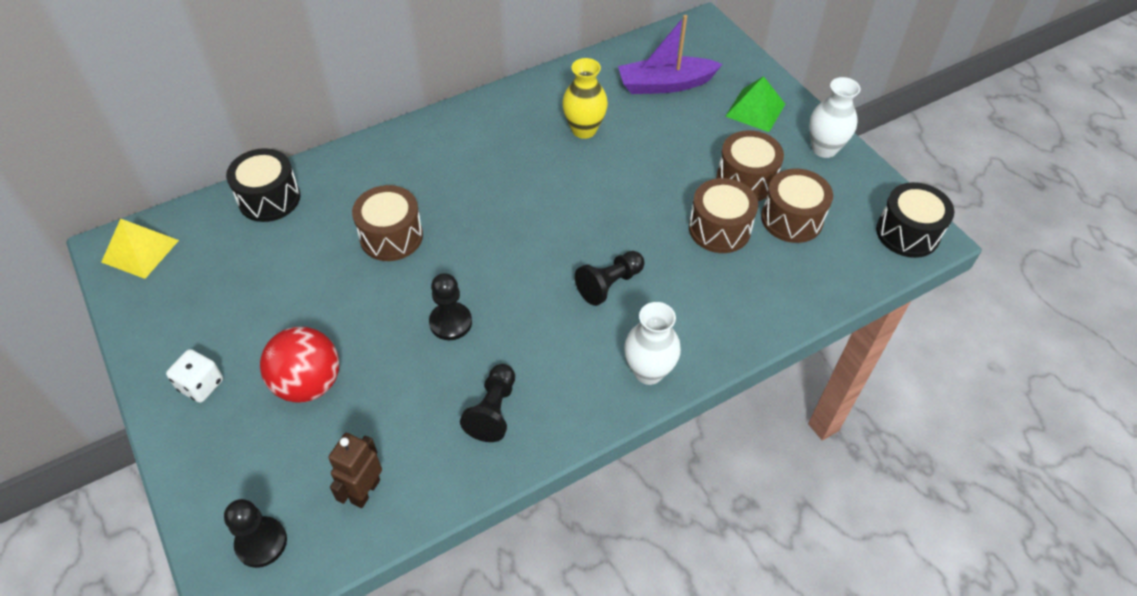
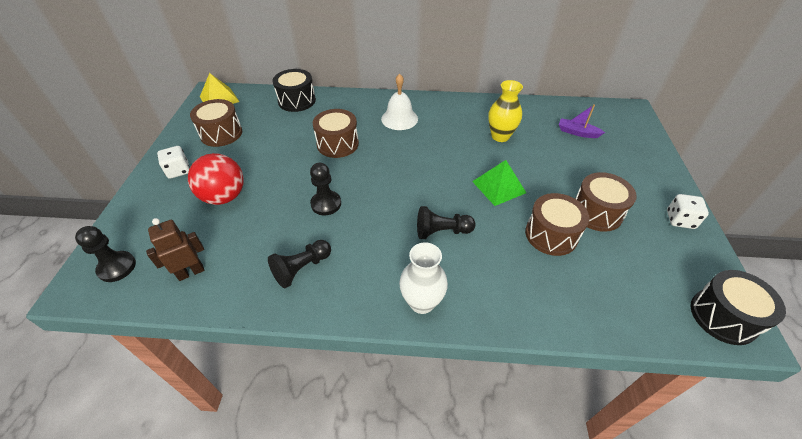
camera: 35 degrees right, 5 degrees down
(441, 161) = (399, 118): none -> white bell
(665, 84) = (577, 132): purple boat -> purple boat, size x0.57
(755, 110) = (637, 172): green pyramid -> green pyramid (499, 187)
(791, 219) = (617, 255): brown drum -> brown drum (221, 133)
(824, 149) = (680, 220): white vase -> white dice

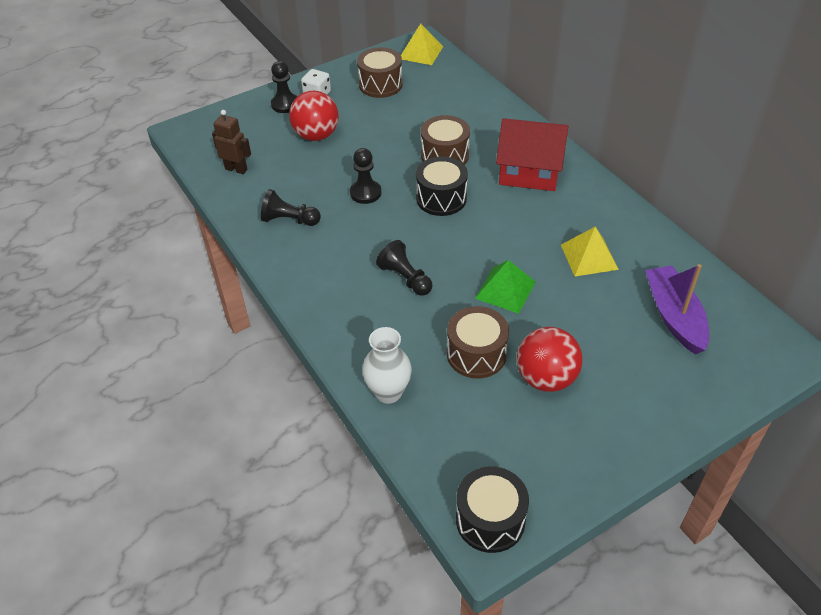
camera: 55 degrees right, 0 degrees up
(117, 267) = (209, 134): black pawn -> black pawn (285, 104)
(297, 101) = (474, 95): black drum -> black drum (441, 198)
(399, 118) = (529, 172): white bell -> red house
(422, 302) = (319, 303): white vase -> white vase (388, 392)
(500, 136) = (589, 257): yellow vase -> yellow pyramid
(577, 132) = (674, 316): purple boat -> purple boat, size x1.77
(596, 212) = (546, 378): brown drum -> red ball
(680, 220) = (608, 453): white dice -> none

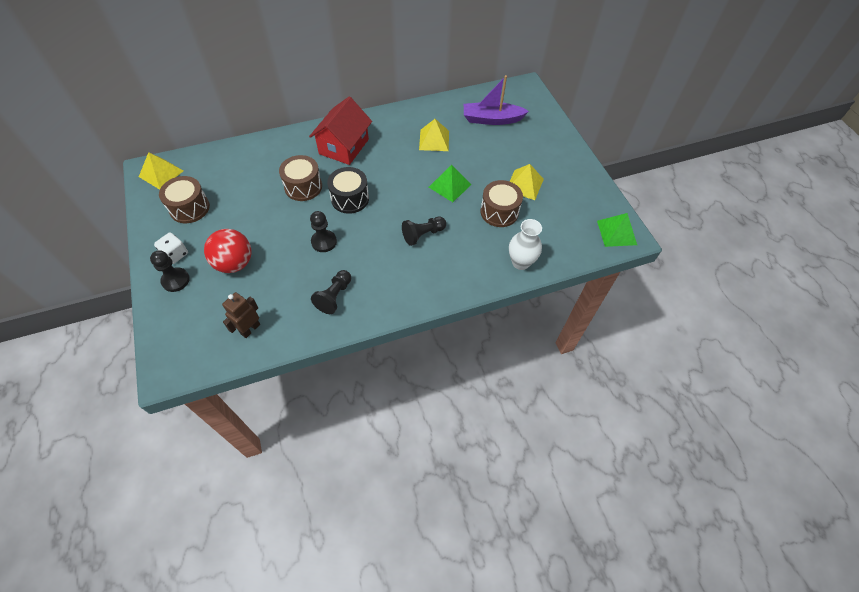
camera: 80 degrees left, 10 degrees up
(490, 520) = (616, 232): black drum -> green pyramid
(546, 378) = (524, 184): red ball -> yellow pyramid

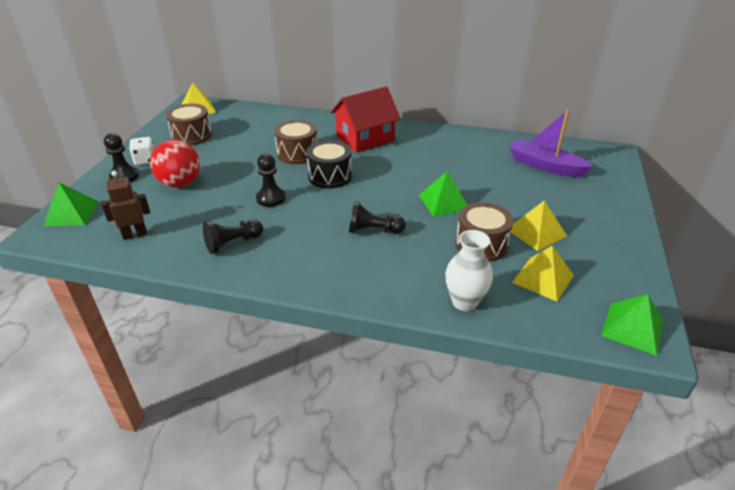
camera: 35 degrees right, 20 degrees down
(171, 338) = (71, 213): none -> green pyramid
(434, 140) = (461, 162): yellow pyramid -> yellow pyramid (543, 278)

